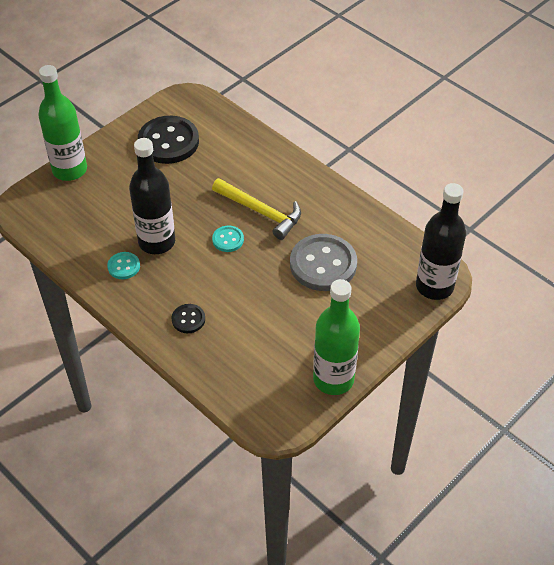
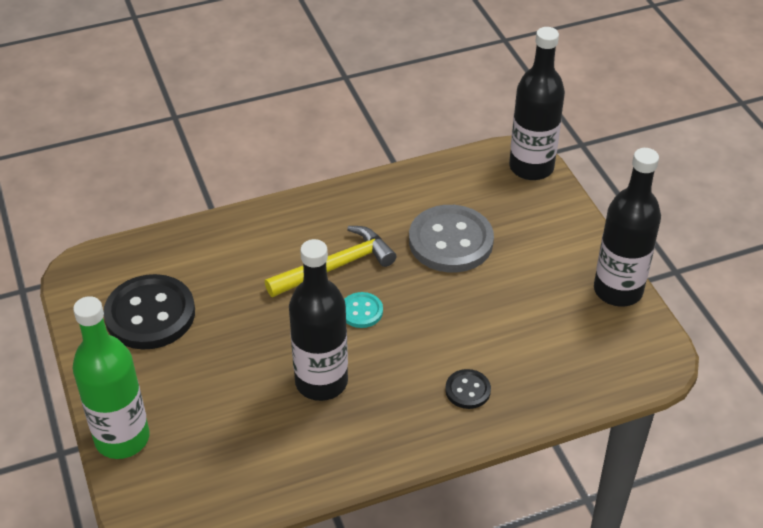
camera: 65 degrees left, 5 degrees down
(124, 266) = (343, 429): turquoise button -> none
(333, 379) = (618, 290): green bottle -> black bottle

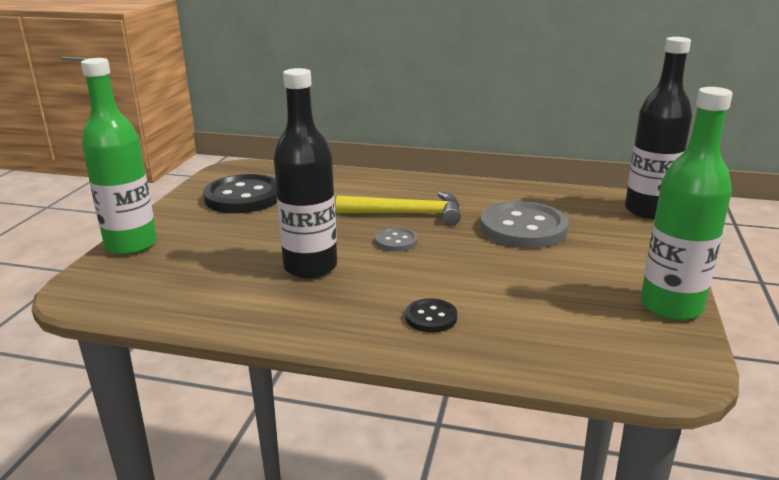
camera: 35 degrees right, 20 degrees down
(361, 311) = (396, 241): turquoise button -> grey button
(618, 290) = (671, 306): black bottle -> green bottle

